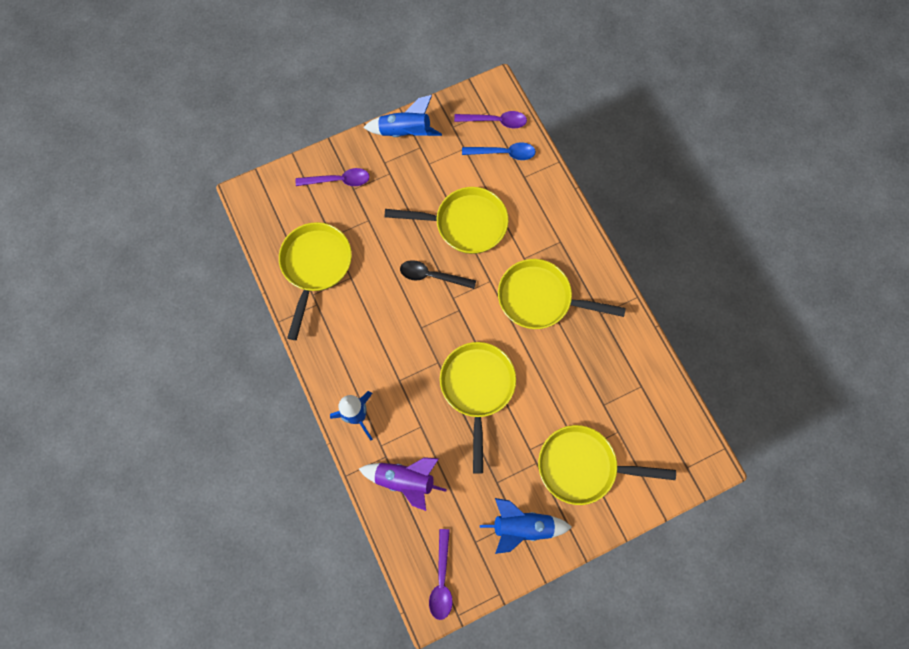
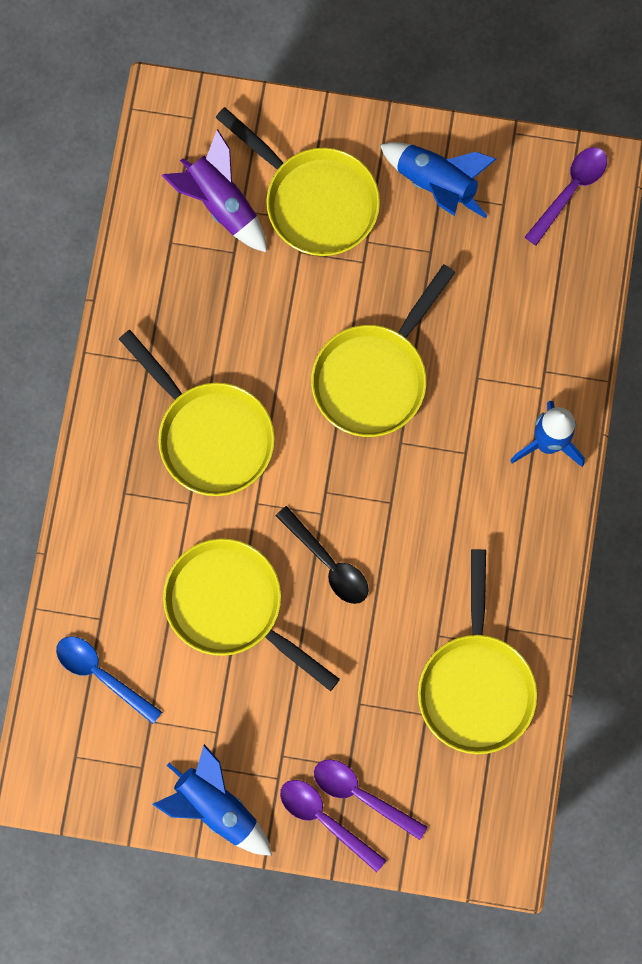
camera: 145 degrees left, 5 degrees up
(315, 267) = (476, 684): yellow pan -> yellow pan turned 45 degrees counterclockwise
(405, 480) = (539, 327): purple rocket -> purple rocket (221, 203)
(495, 121) = (76, 733): purple spoon -> purple spoon (325, 819)

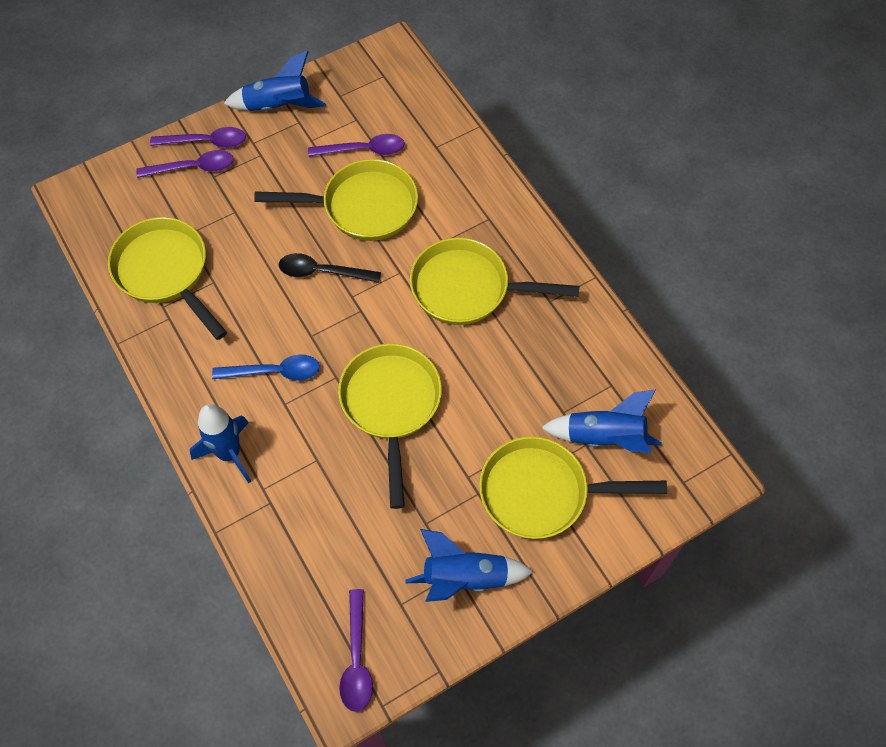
camera: 140 degrees right, 15 degrees down
(102, 675) = (407, 121): blue spoon -> blue spoon (274, 372)
(175, 675) = (363, 150): none -> purple spoon
(221, 203) = (604, 438): purple rocket -> blue rocket

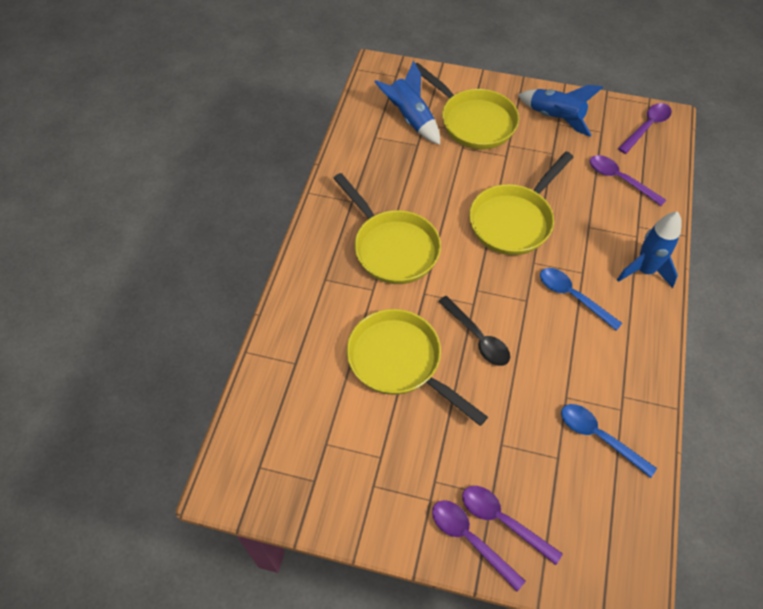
camera: 135 degrees left, 5 degrees down
(165, 272) = (599, 437): yellow pan -> blue spoon
(278, 106) = (374, 519): blue rocket -> none
(363, 150) = (350, 409): purple spoon -> purple spoon (620, 179)

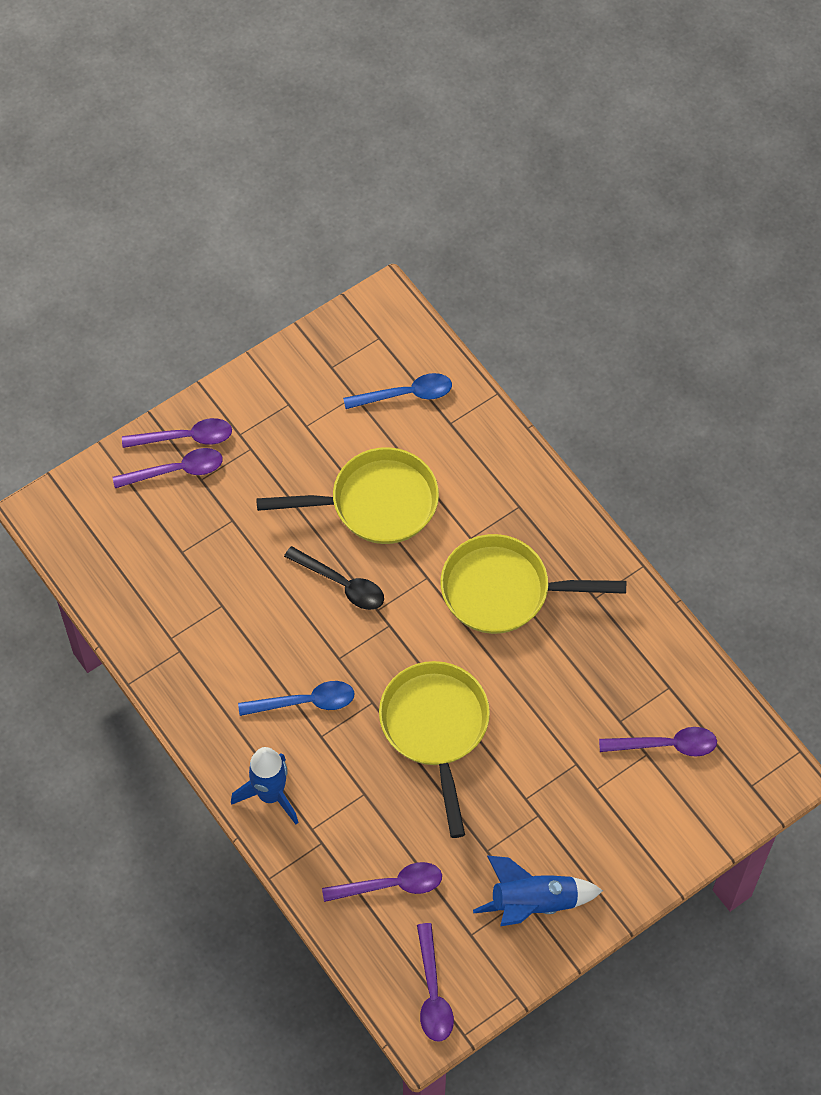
camera: 130 degrees right, 5 degrees up
(410, 119) = (666, 745): blue rocket -> purple spoon
(473, 121) = (605, 809): yellow pan -> none
(477, 337) = (341, 584): black spoon -> black spoon turned 150 degrees counterclockwise
(599, 437) = (167, 598): blue spoon -> blue spoon (405, 394)

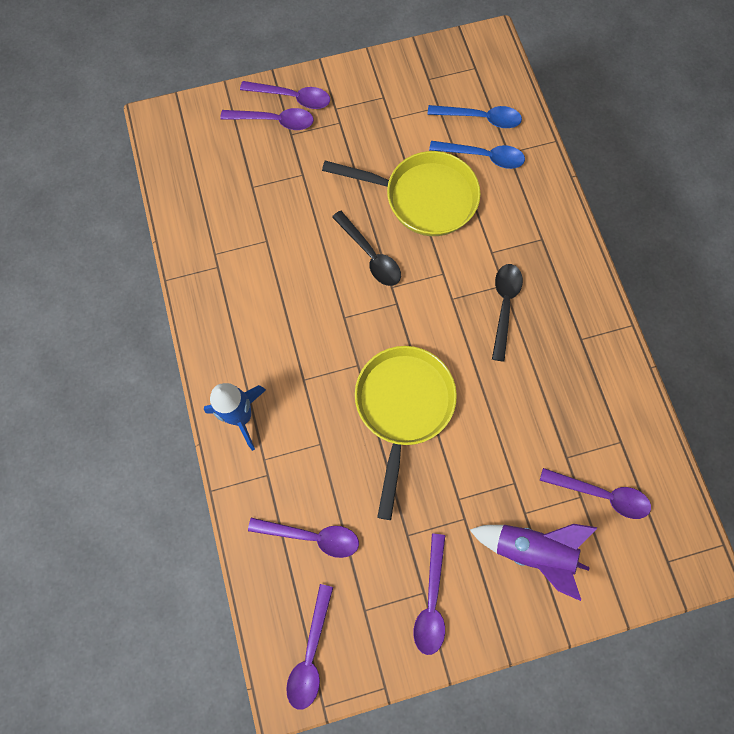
camera: 20 degrees right, 10 degrees up
(305, 702) = (301, 345): blue spoon -> blue spoon (483, 157)
(504, 590) = (504, 306): yellow pan -> black spoon
(533, 903) = (431, 601): blue rocket -> purple spoon
(615, 821) = (532, 550): none -> purple rocket

